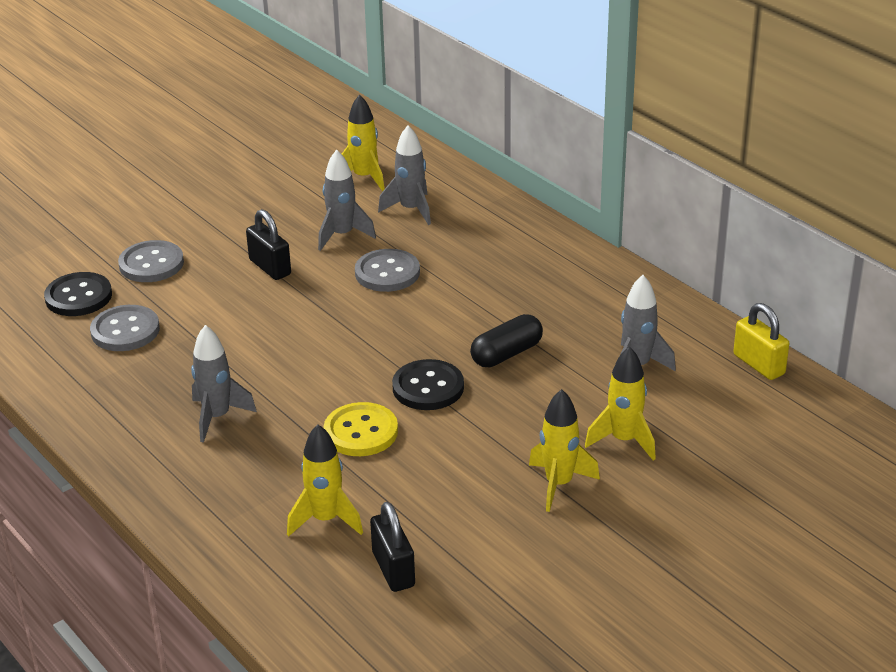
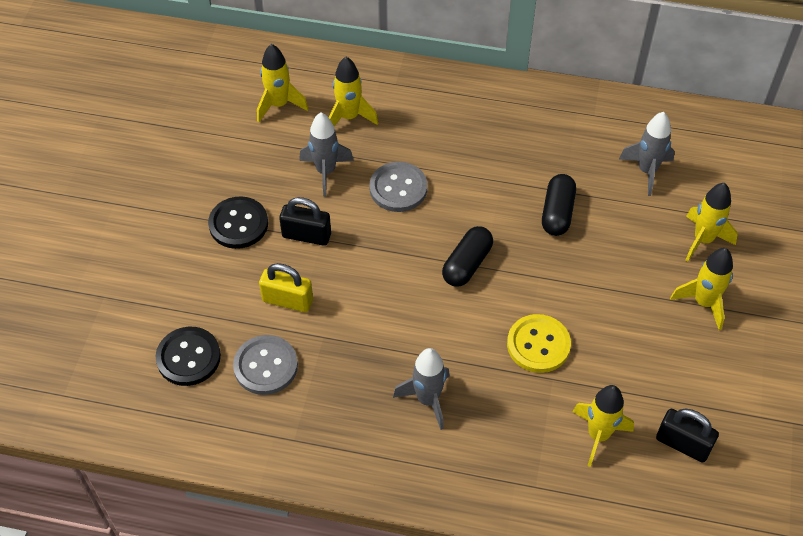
camera: 40 degrees left, 20 degrees up
(151, 264) = (209, 288): grey button -> none
(375, 349) = (467, 264): none -> black capsule
(411, 210) = (349, 117): grey rocket -> yellow rocket
(428, 387) = (539, 276): black button -> black button (238, 224)
(759, 364) = (714, 124): yellow padlock -> yellow padlock (287, 300)

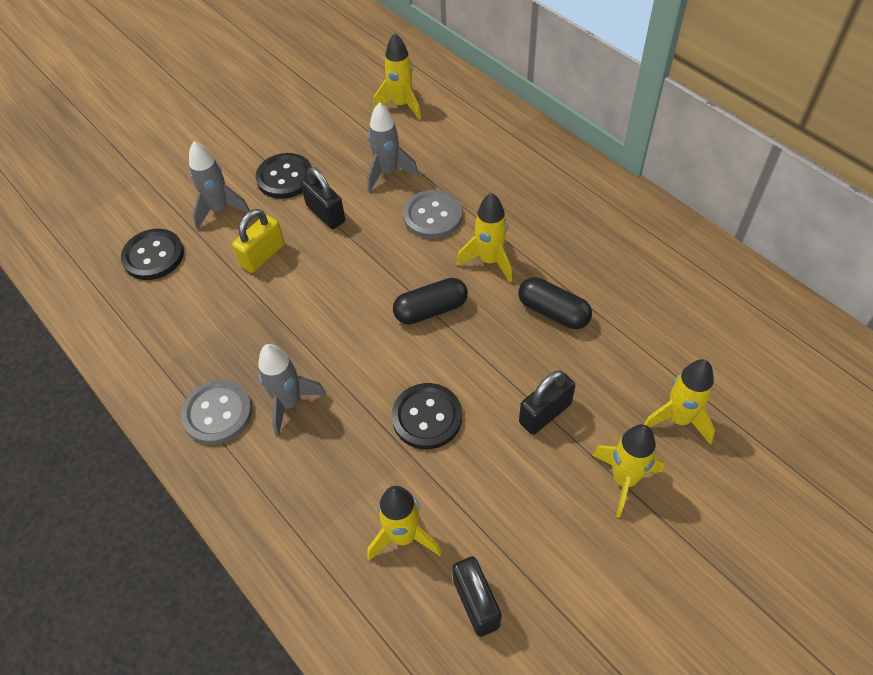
camera: 40 degrees right, 0 degrees up
(265, 366) = (198, 296): grey button -> grey button (218, 413)
(287, 300) = (263, 255): yellow padlock -> yellow padlock turned 75 degrees clockwise
(349, 117) = (447, 140): yellow rocket -> yellow rocket (489, 261)
(538, 345) = (427, 417): yellow button -> black button
(557, 213) = (553, 312): black capsule -> black capsule turned 75 degrees clockwise
(615, 290) = (545, 413): none -> black padlock
(647, 171) = (677, 322): grey rocket -> grey rocket (220, 210)

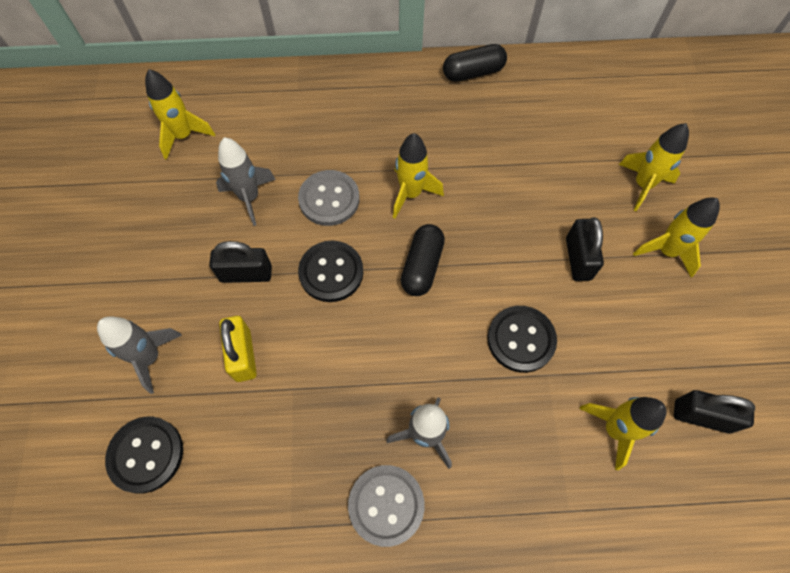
camera: 55 degrees left, 10 degrees up
(285, 177) = (169, 278): black button -> black button (331, 272)
(553, 312) = (495, 189): black capsule -> black capsule (473, 72)

